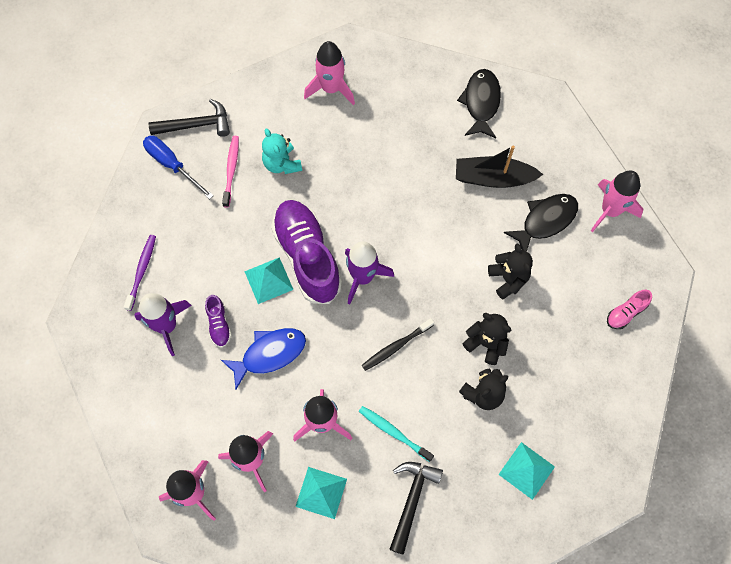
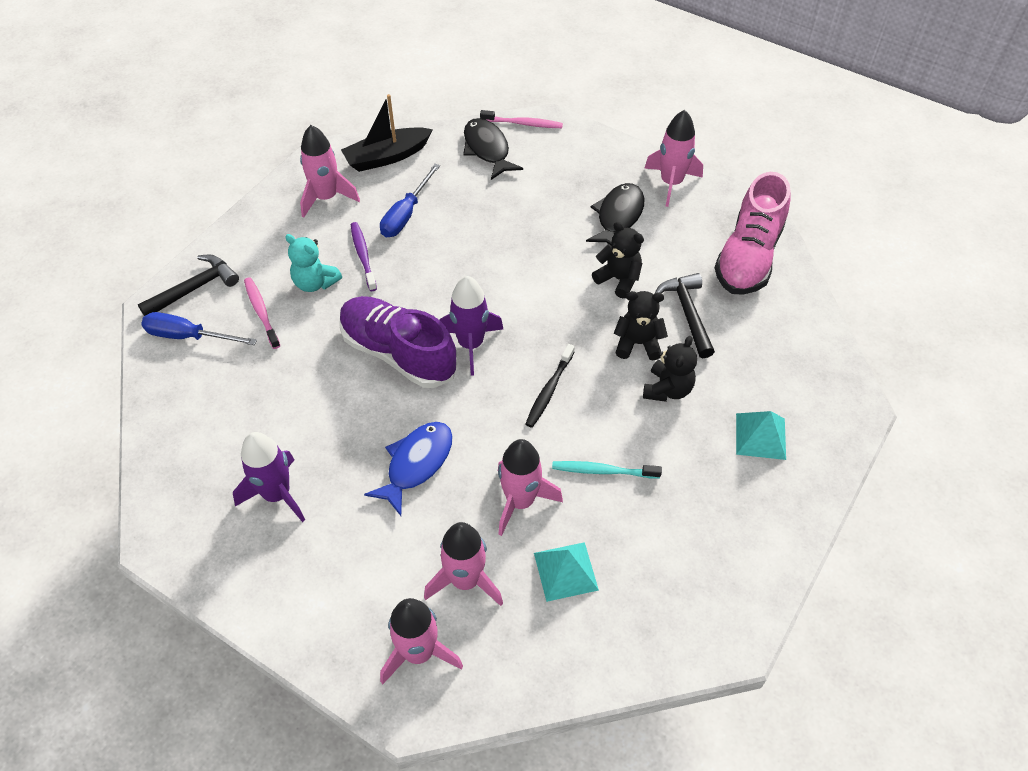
camera: 30 degrees left, 15 degrees down
(141, 271) = (213, 454): purple toothbrush -> purple toothbrush (363, 256)
(219, 324) = (339, 463): purple shoe -> none
(269, 280) = (369, 394): turquoise pyramid -> none
(381, 134) = (406, 214): none -> blue screwdriver
(412, 500) = (668, 526): black hammer -> black hammer (687, 313)
(493, 178) = (543, 204): black boat -> black boat (387, 157)
(525, 90) = (523, 123): none -> pink toothbrush
(626, 313) = (748, 257): pink shoe -> pink shoe, size x2.29

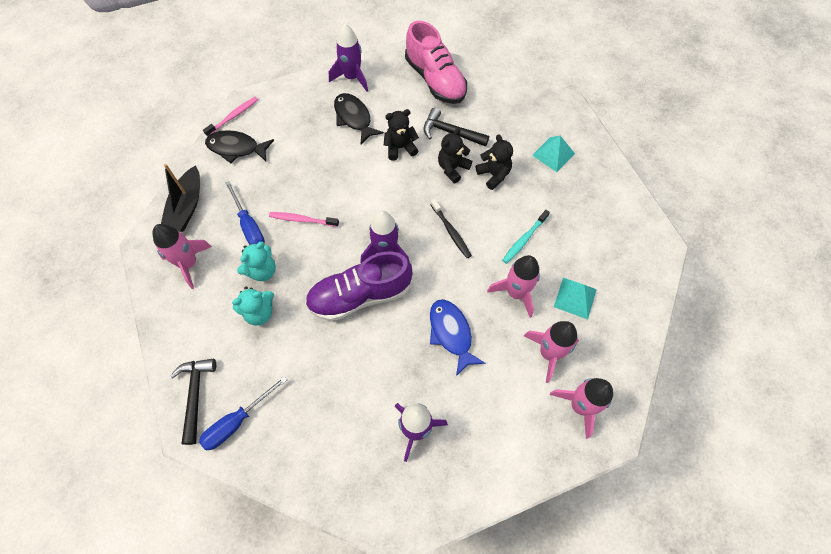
camera: 55 degrees left, 10 degrees up
(261, 312) = (256, 361): pink toothbrush -> pink toothbrush (302, 220)
(363, 256) = (262, 271): purple toothbrush -> turquoise teddy bear
(671, 183) = (352, 77): pink rocket -> purple rocket

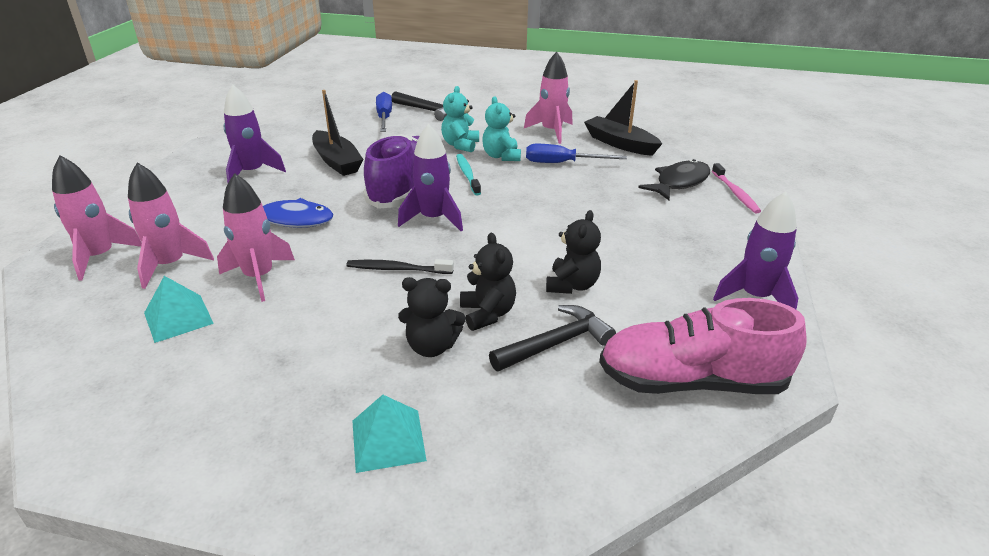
camera: 125 degrees right, 30 degrees down
(302, 220) = (535, 189): pink toothbrush -> none
(352, 381) = (337, 161): none -> black boat
(354, 118) = (664, 269): black fish -> none
(524, 239) = (304, 320): turquoise toothbrush -> turquoise toothbrush (467, 175)

